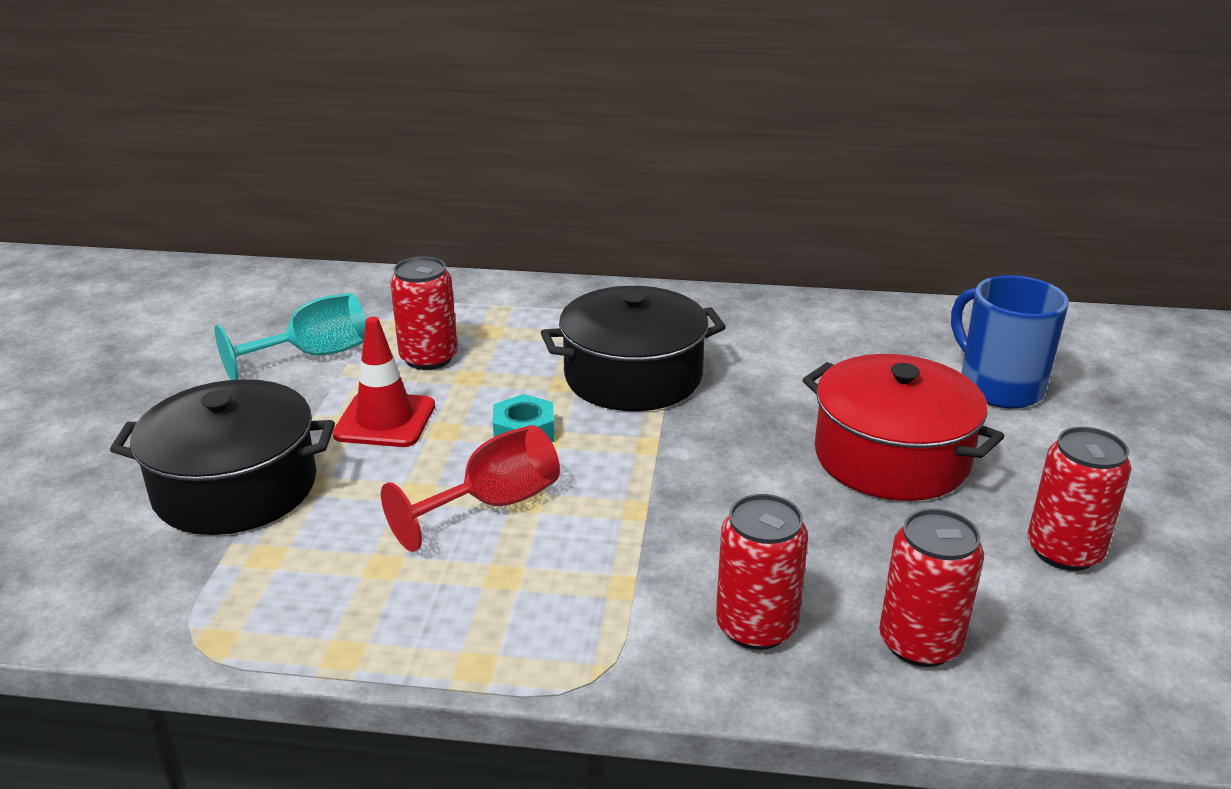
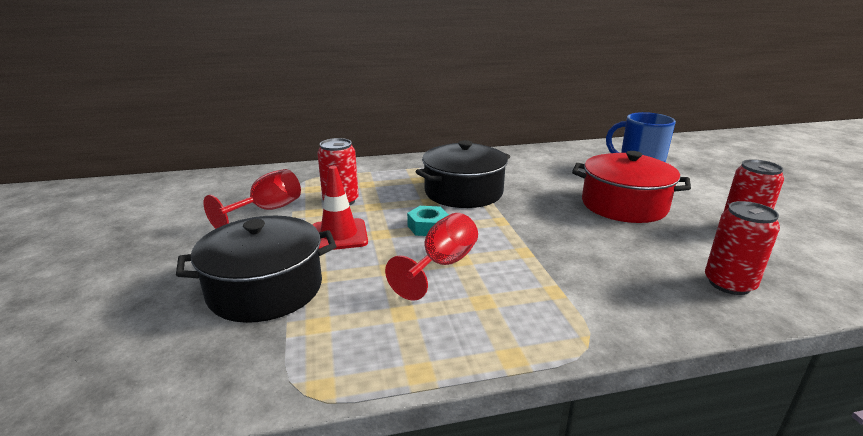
camera: 20 degrees left, 5 degrees down
(314, 355) = (267, 210): turquoise goblet -> red goblet
(756, 626) = (644, 295): red can -> none

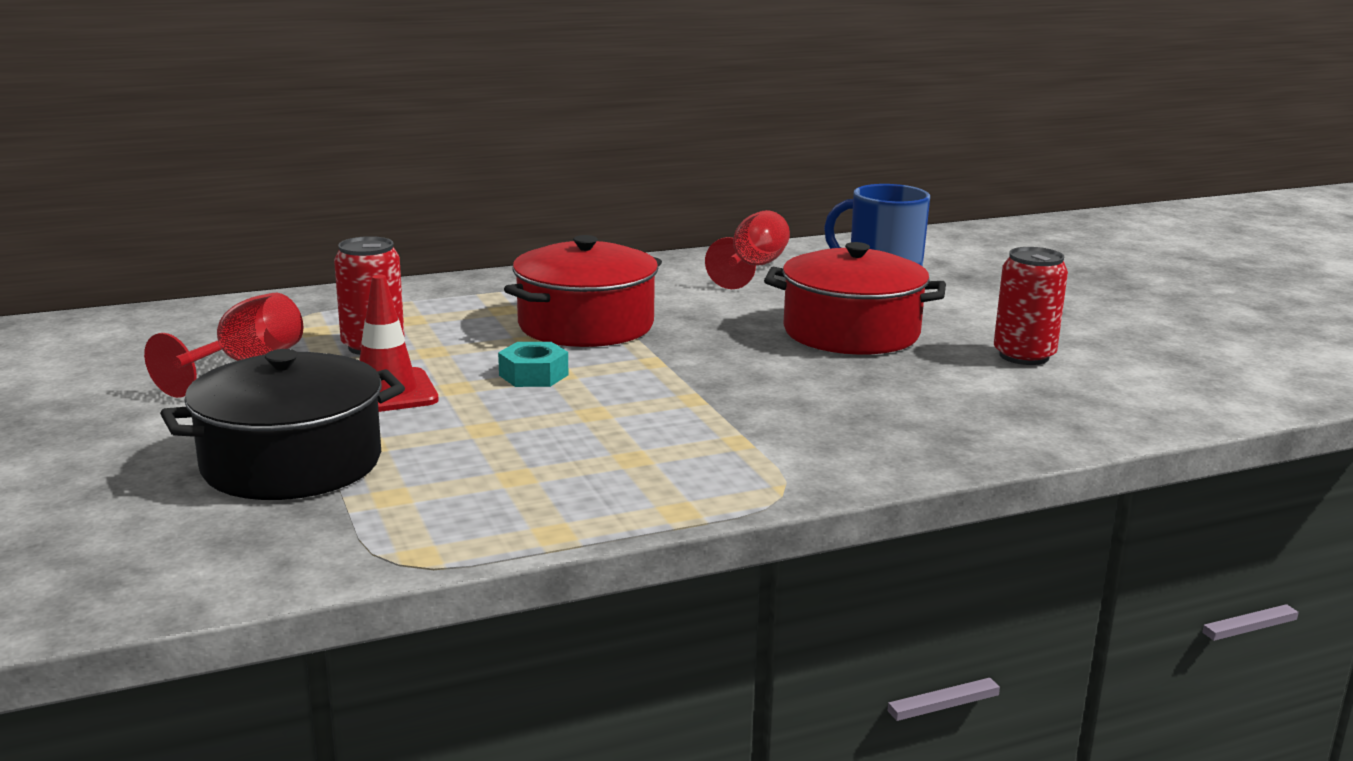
camera: 10 degrees left, 5 degrees down
(442, 265) = (565, 421): red goblet -> red goblet (753, 267)
(463, 192) = (586, 325): black pot -> red pot
(729, 284) = (987, 420): red can -> none

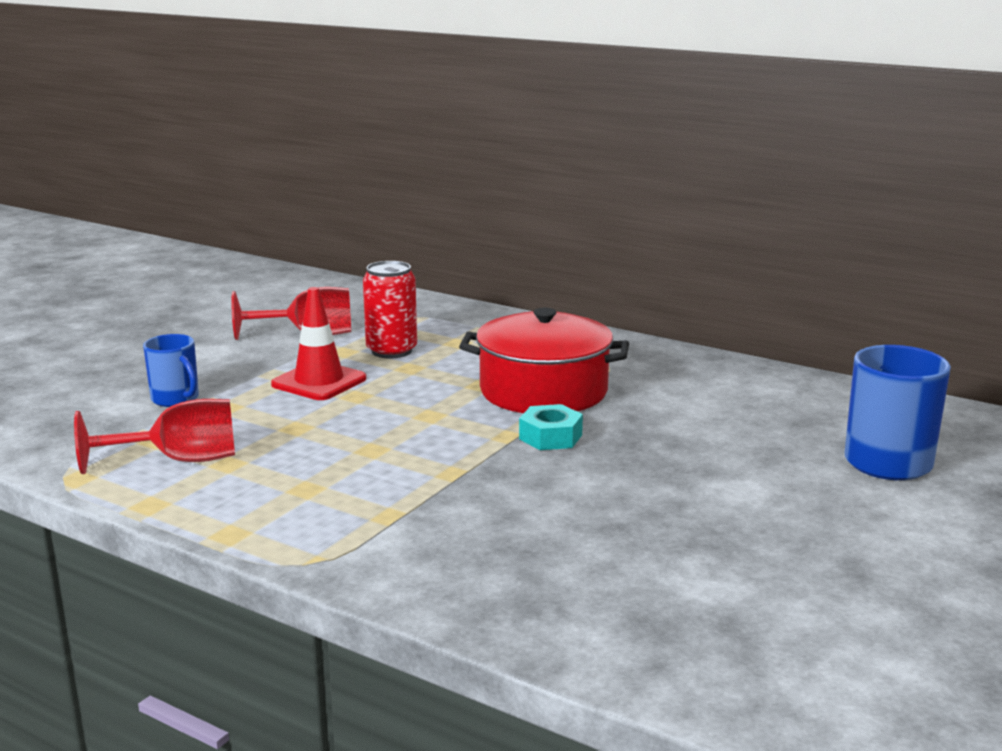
camera: 55 degrees right, 0 degrees up
(292, 463) = (176, 399): black pot -> blue mug
(533, 375) = (415, 409): turquoise nut -> turquoise nut (550, 437)
(753, 267) = (804, 401): red goblet -> red goblet (179, 461)
(851, 332) = (717, 487): red pot -> none
(1024, 356) = (812, 586): red can -> none

